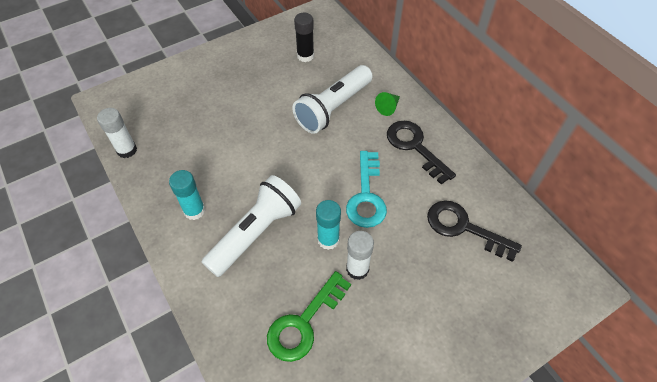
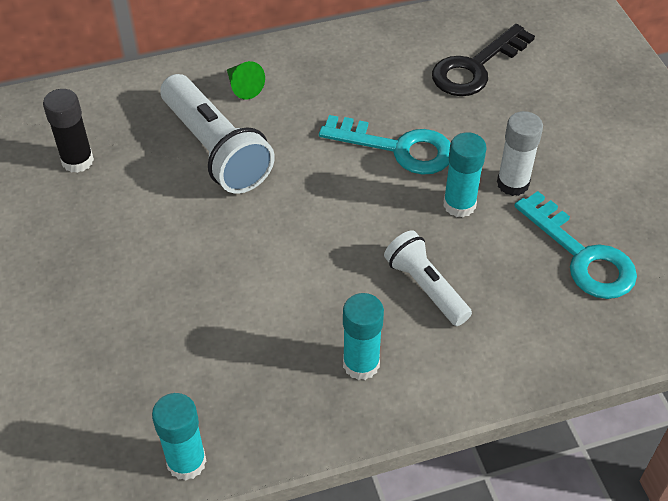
camera: 75 degrees left, 5 degrees down
(127, 150) = (186, 462): white glue stick -> turquoise glue stick
(255, 232) = (425, 287): white flashlight -> white flashlight, size x0.61
(303, 323) = (582, 256): green key -> turquoise key
(415, 147) = (329, 78): black key -> none

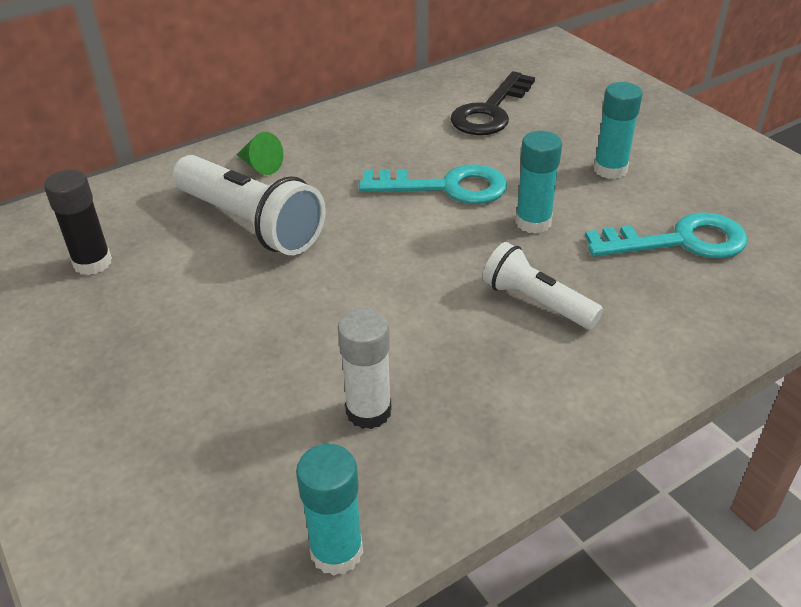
camera: 15 degrees left, 10 degrees down
(361, 364) = (502, 391): turquoise glue stick -> turquoise glue stick (610, 169)
(513, 183) = (577, 195): white glue stick -> white glue stick (368, 411)
(582, 256) = (680, 241): turquoise key -> turquoise key turned 45 degrees counterclockwise

